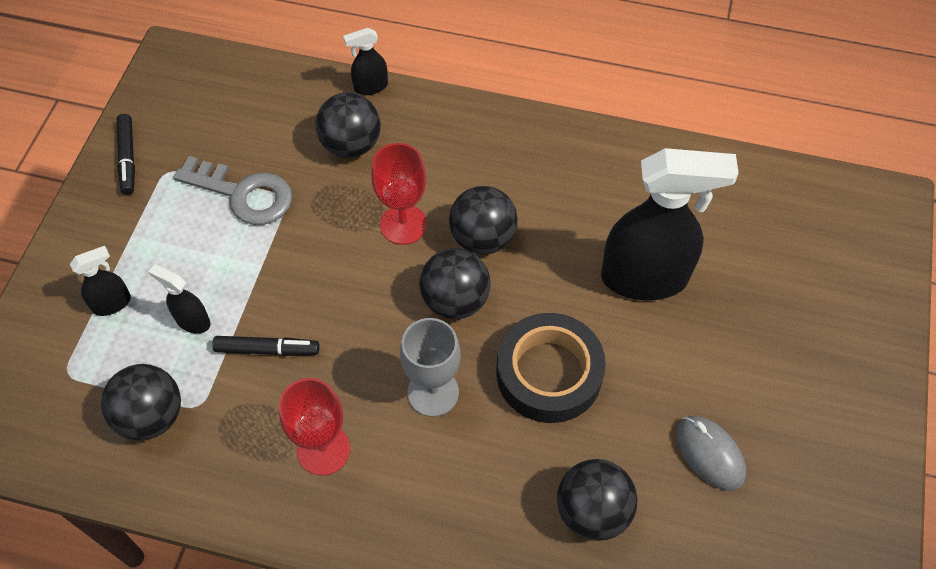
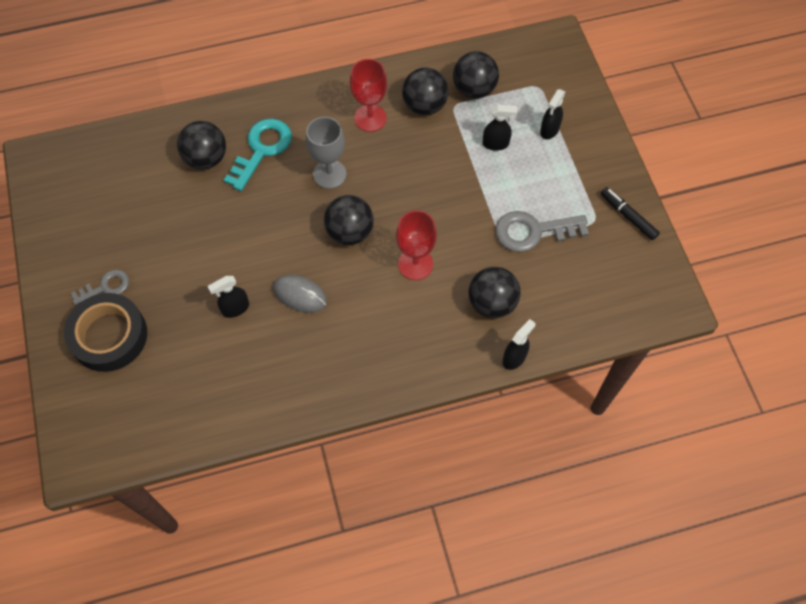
camera: 150 degrees right, 5 degrees up
(267, 350) = (440, 150): black marker -> none
(482, 238) = (357, 281): black ball -> black ball (424, 105)
(504, 482) = (262, 149): none -> turquoise key
(549, 373) = (267, 217): black tape -> black tape (109, 336)
(645, 278) = (235, 308): black spray bottle -> black spray bottle, size x0.45
(709, 454) = (151, 218): grey mouse -> grey mouse (300, 295)
(803, 385) = (106, 287): none -> grey key

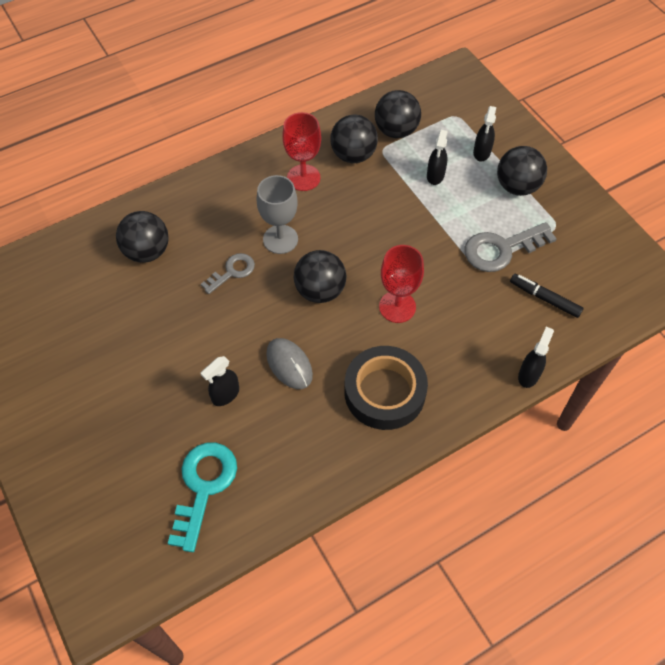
camera: 15 degrees left, 5 degrees down
(106, 287) = (77, 406): grey key -> grey key (232, 272)
(109, 336) = (95, 457): black tape -> black tape (384, 392)
(262, 149) = (203, 230): turquoise key -> turquoise key (204, 486)
(300, 295) = (289, 365): grey mouse -> grey mouse turned 45 degrees clockwise
(492, 303) = (487, 327): black ball -> black ball (517, 186)
(496, 144) = (435, 176): black spray bottle -> black spray bottle turned 120 degrees clockwise
(628, 216) = (586, 215): black marker -> black marker (544, 298)

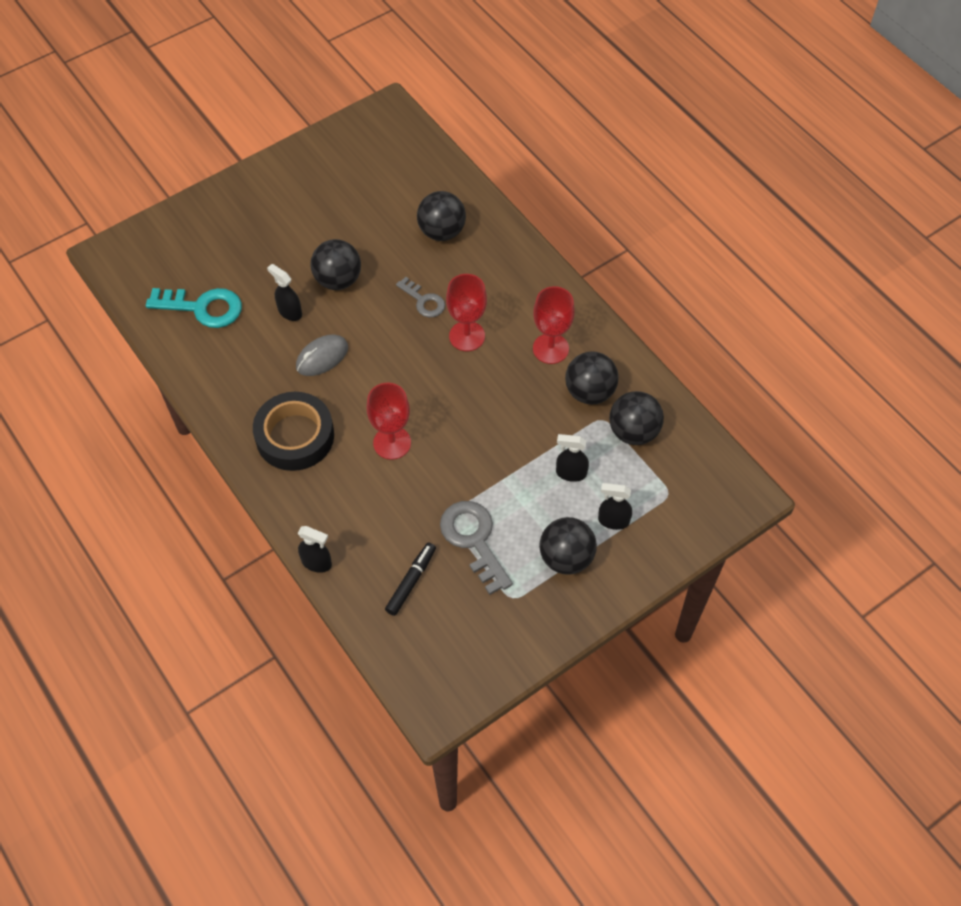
camera: 85 degrees right, 0 degrees up
(280, 239) = (467, 336): grey goblet -> red goblet
(320, 290) = (407, 375): black ball -> black ball (338, 280)

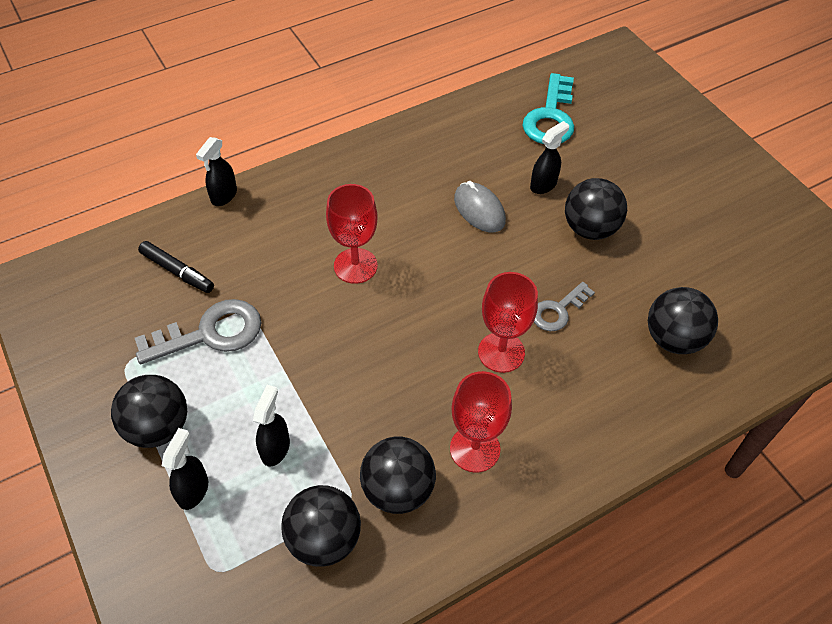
camera: 95 degrees right, 5 degrees down
(295, 436) = (378, 184): black tape -> none

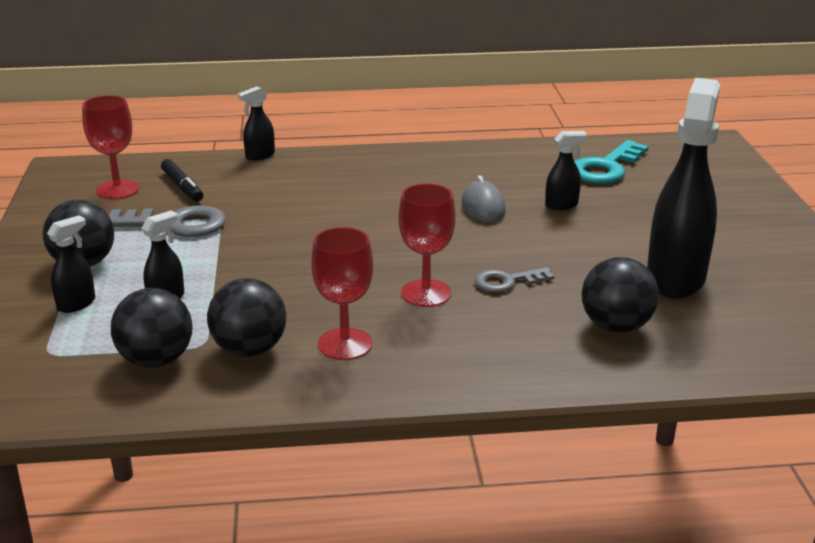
camera: 25 degrees right, 25 degrees down
(355, 266) = (336, 215): red goblet -> red goblet (117, 190)
(590, 229) = (586, 240): black ball -> none
(685, 257) = (675, 278): none -> black spray bottle

